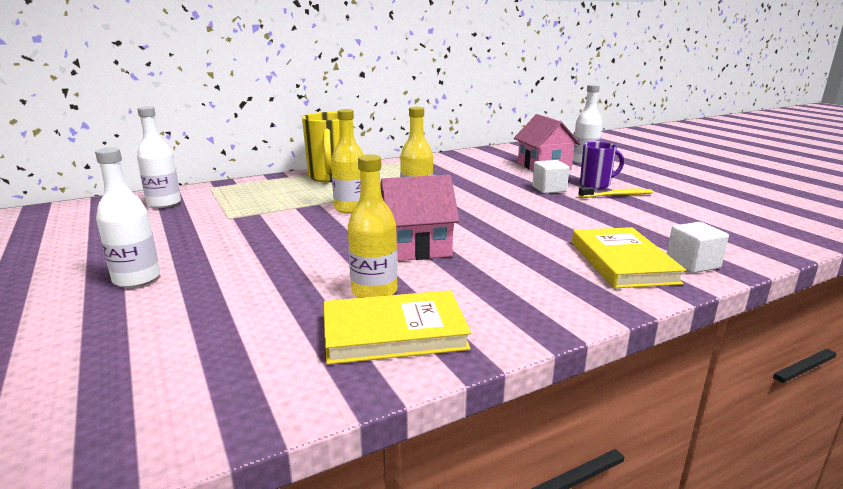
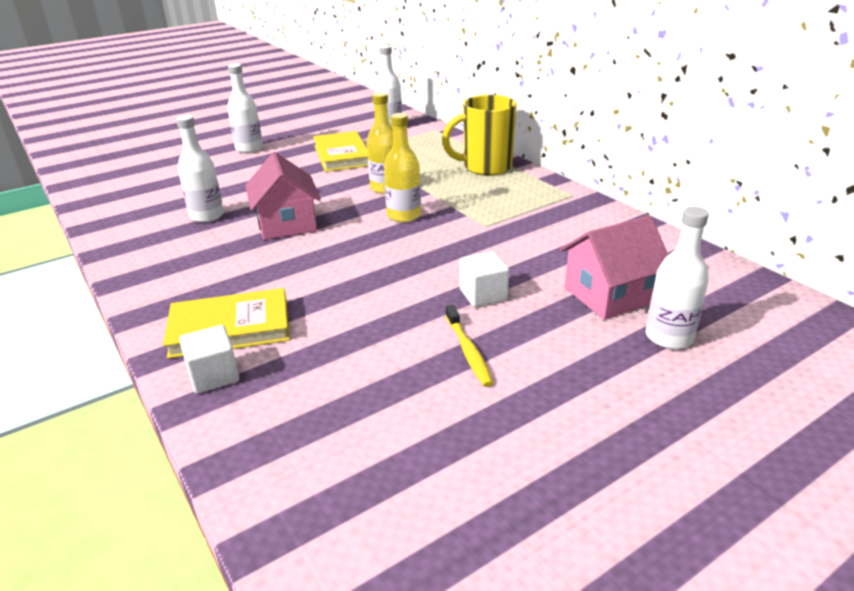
camera: 85 degrees right, 10 degrees up
(374, 291) = (207, 216): yellow bottle -> white bottle
(394, 332) = (146, 227): yellow book -> yellow book (342, 155)
(596, 184) = (520, 337): purple mug -> none

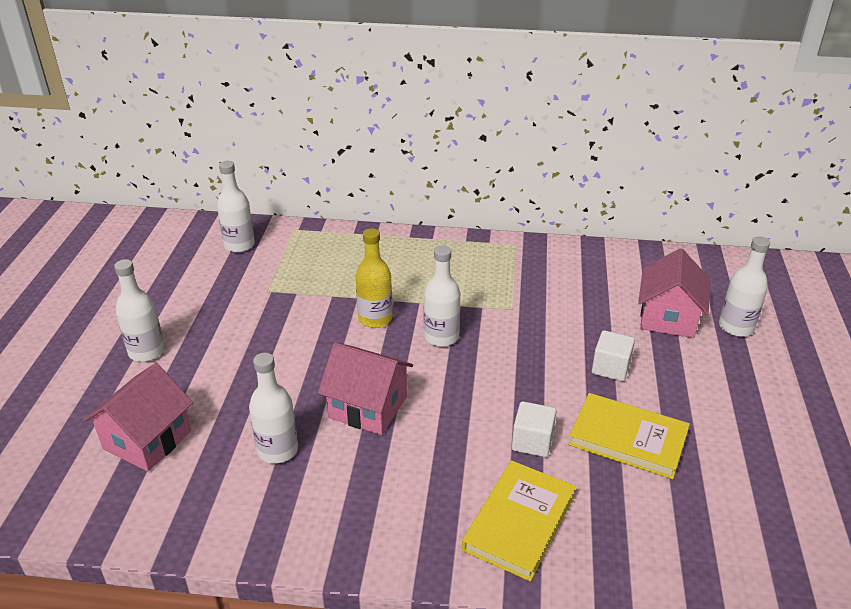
camera: 50 degrees left, 5 degrees up
(172, 181) = (147, 440): none -> pink house
(214, 376) = (584, 562): white cube -> white cube (532, 441)
(342, 155) = (264, 305): yellow book -> yellow book (628, 439)
(404, 215) = (441, 337): yellow bottle -> white bottle
(468, 351) = (674, 415): yellow toothbrush -> none
(485, 167) = (411, 251): yellow mug -> none

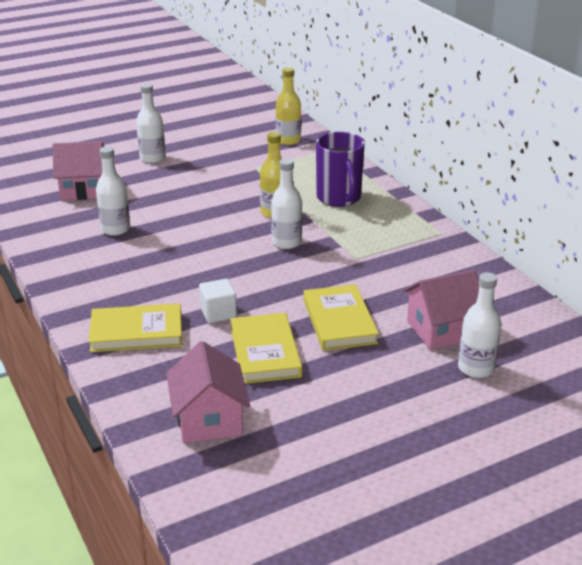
camera: 55 degrees right, 5 degrees down
(239, 245) = (288, 140): white bottle -> yellow bottle
(368, 407) = (184, 243): pink house -> pink house (209, 419)
(394, 268) = (339, 198): none -> purple mug
(610, 368) = (339, 321): white cube -> yellow book

